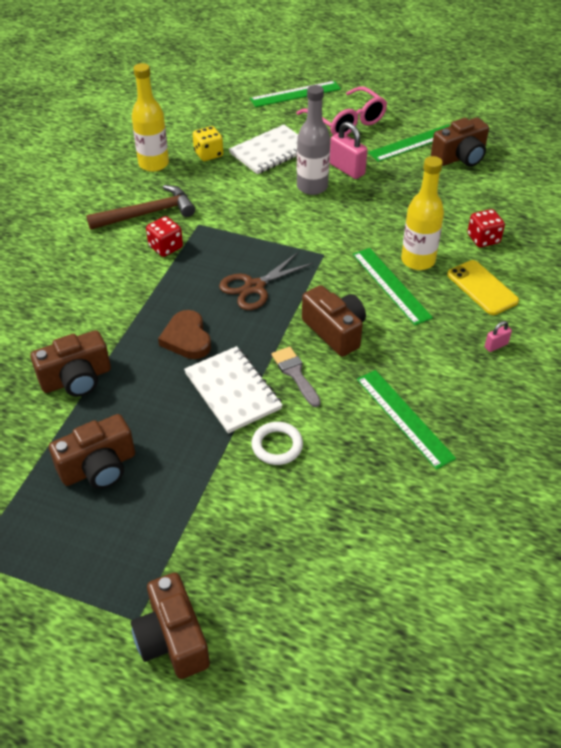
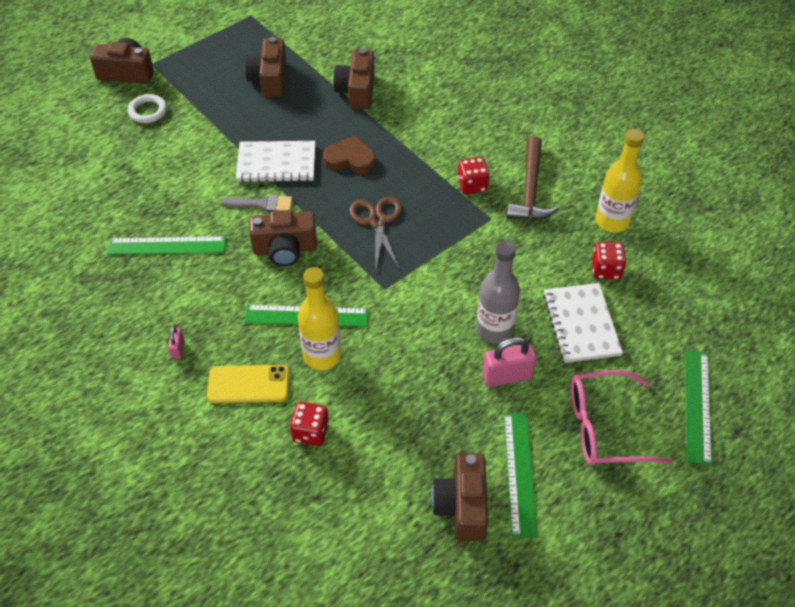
camera: 120 degrees right, 5 degrees up
(208, 154) = (606, 270): yellow dice -> red dice
(277, 446) = (208, 166): white ring -> white ring (148, 111)

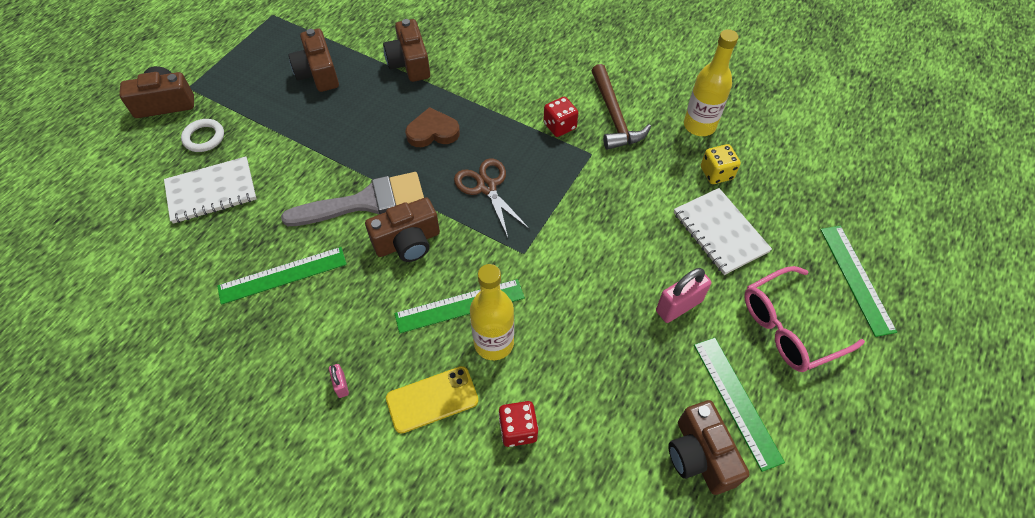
camera: 20 degrees left, 5 degrees up
(262, 204) = (365, 202): grey brush -> grey brush, size x1.89
(276, 163) = (361, 156): white notebook -> white notebook (211, 191)
(494, 330) = (645, 263): grey bottle -> none
(606, 270) = (716, 173): red dice -> yellow dice

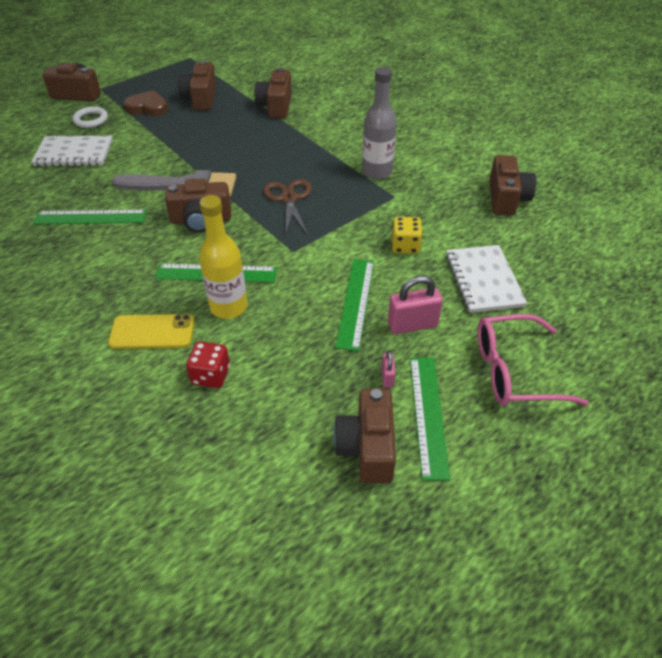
camera: 20 degrees right, 10 degrees down
(341, 385) = (86, 301): pink padlock -> pink padlock (387, 377)
(432, 132) = (267, 153): brown heart -> brown heart (147, 107)
(559, 126) = (377, 172): red dice -> grey bottle
(614, 116) = (430, 175): brown hammer -> none
(699, 125) = (506, 198): yellow bottle -> brown camera
(716, 173) = (504, 236): yellow dice -> yellow dice (405, 246)
(856, 279) = (606, 351): green ruler -> green ruler (355, 302)

